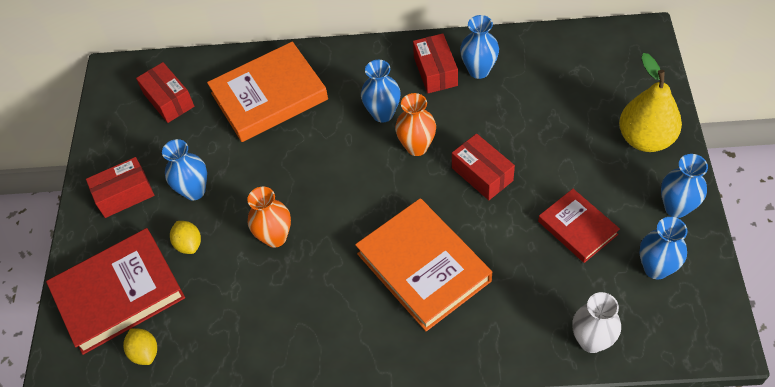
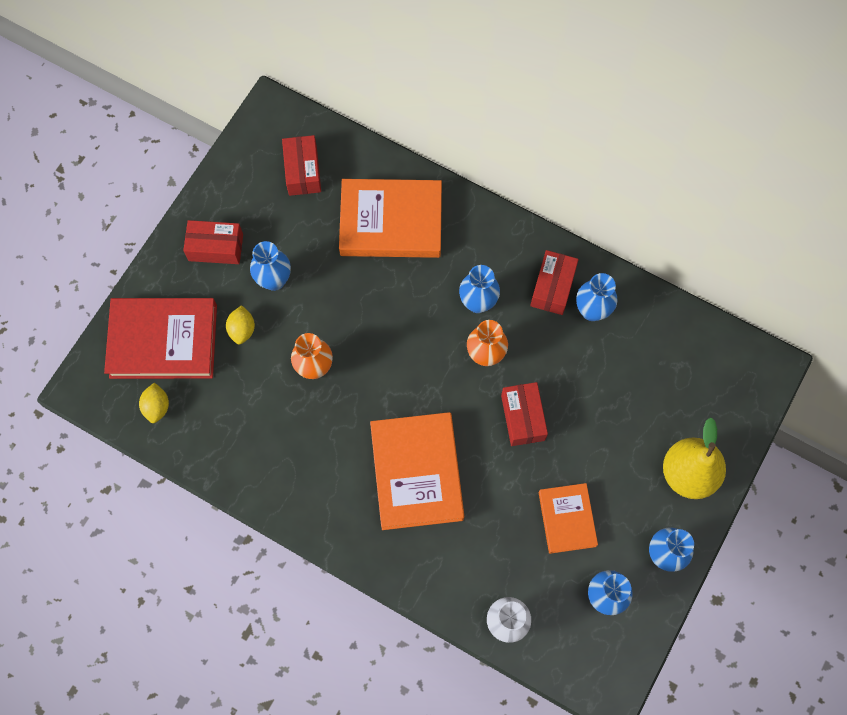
camera: 25 degrees right, 15 degrees up
(577, 228) = (567, 519): red book -> orange book

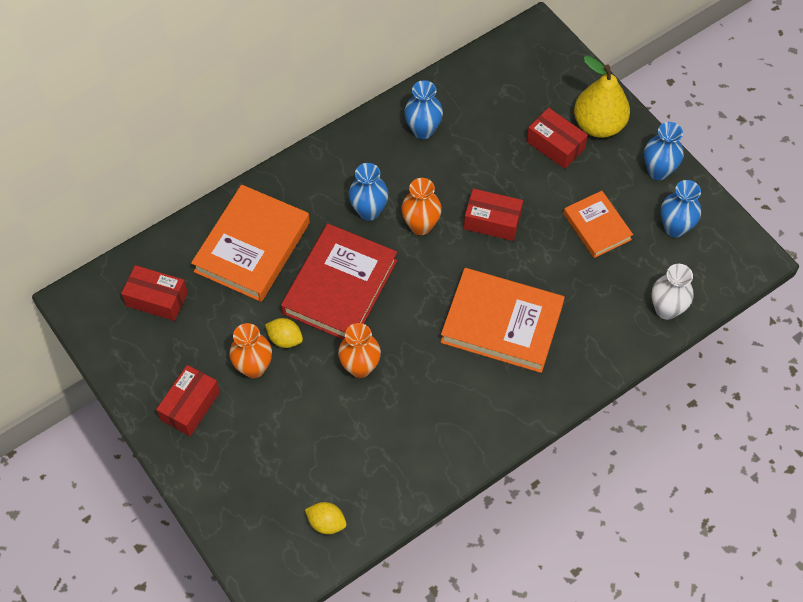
camera: 65 degrees left, 10 degrees down
(163, 341) = (261, 491): red book -> red book (340, 287)
(242, 329) = (288, 415): yellow lemon -> yellow lemon (285, 339)
(274, 280) = (254, 367): blue vase -> orange vase
(552, 287) = (386, 149): red box -> red box (555, 145)
(567, 519) = (597, 226): orange book -> orange book turned 45 degrees clockwise

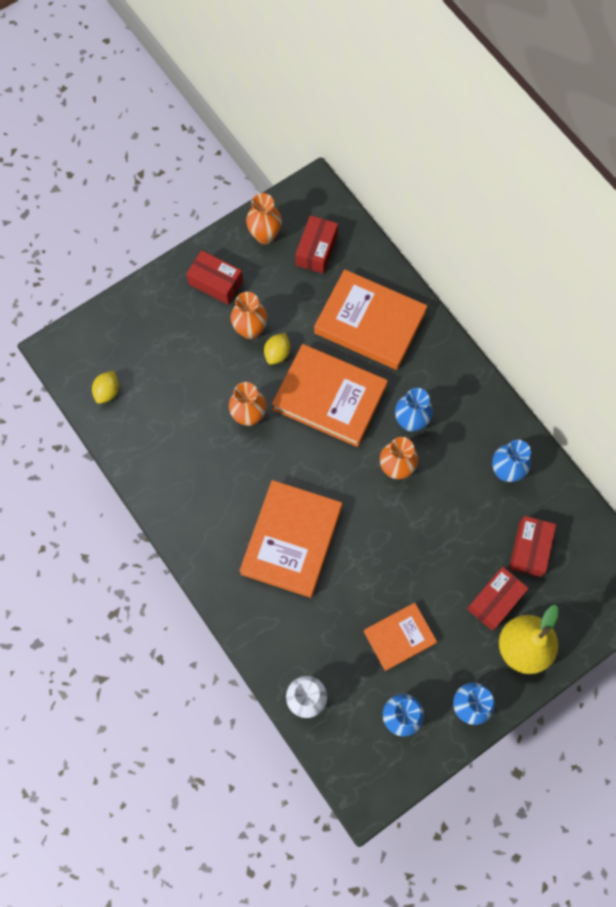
camera: 90 degrees right, 10 degrees up
(132, 353) = (265, 235): none -> orange vase
(340, 287) = (329, 398): red book -> orange book
(492, 221) = (402, 535): red box -> red box (529, 549)

